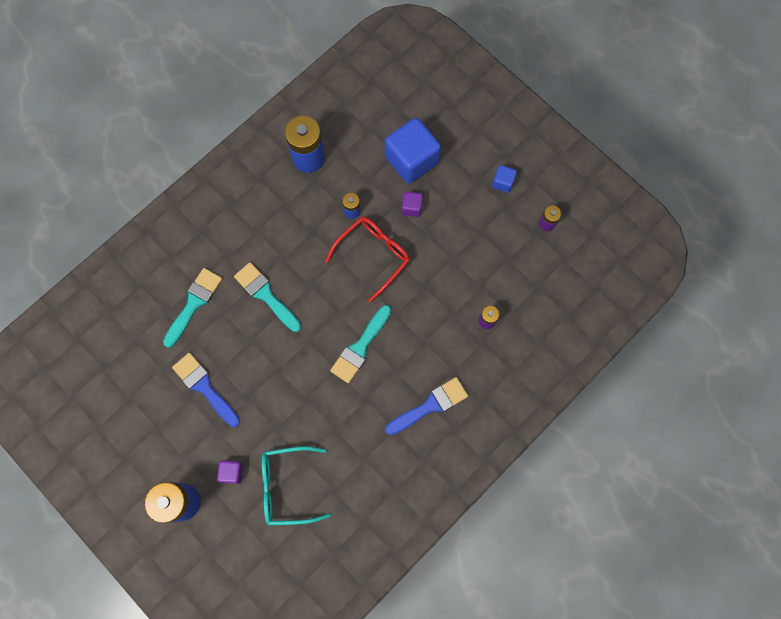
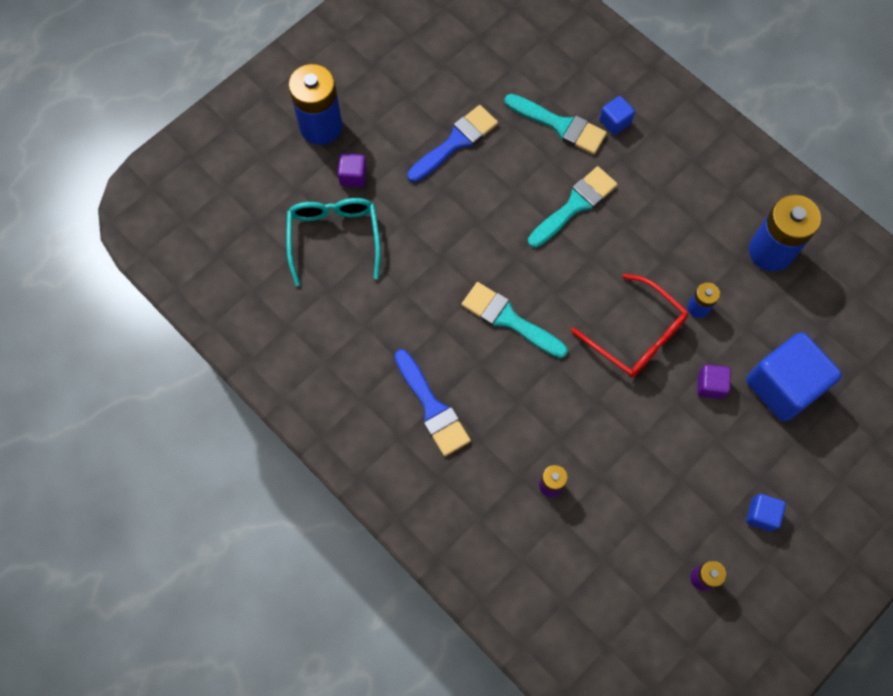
camera: 90 degrees right, 5 degrees down
(193, 261) = (615, 122): none -> blue cube

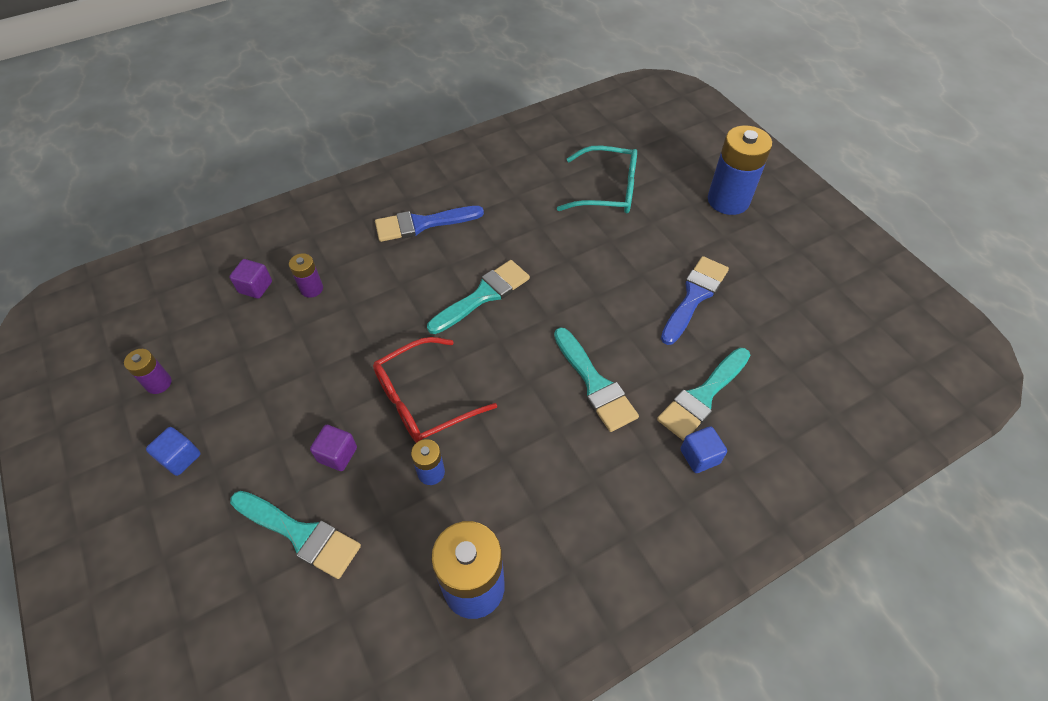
camera: 105 degrees right, 15 degrees down
(353, 176) = (668, 213): purple cube -> purple cube (255, 287)
(456, 142) = (694, 296): blue brush -> blue brush turned 120 degrees counterclockwise
(782, 386) = (300, 534): blue cube -> turquoise brush

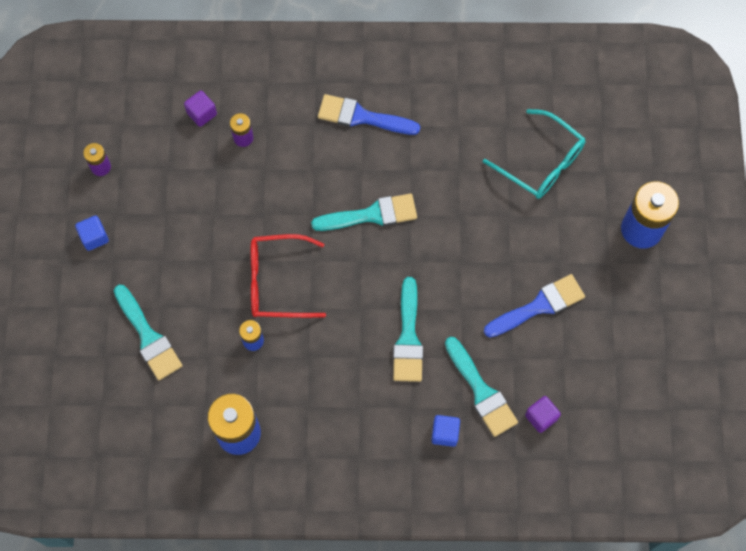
camera: 30 degrees right, 15 degrees up
(337, 454) = (197, 292): purple cube -> purple cube (541, 417)
(702, 396) = (481, 391): turquoise brush -> turquoise brush turned 105 degrees counterclockwise

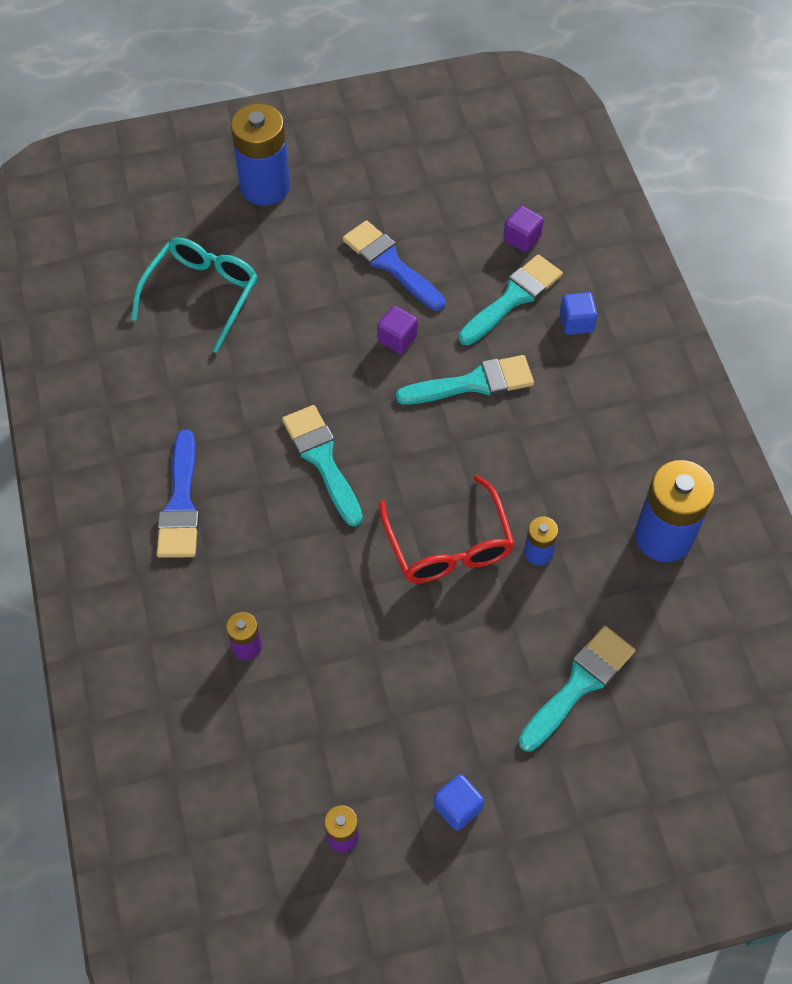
camera: 105 degrees left, 10 degrees down
(202, 113) = (220, 715): purple cube -> purple cube (397, 338)

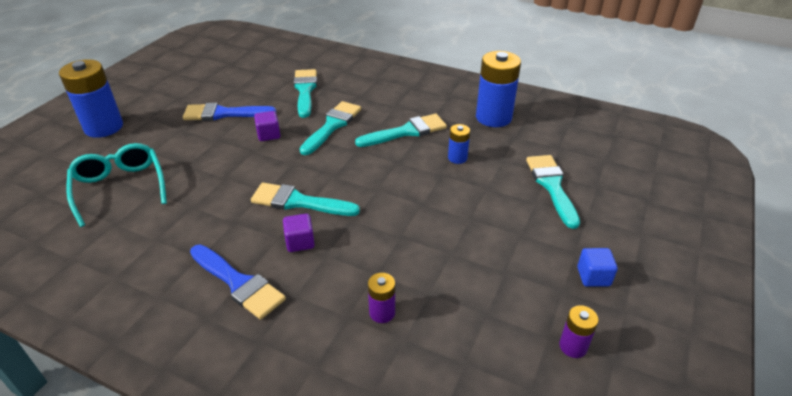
camera: 50 degrees left, 20 degrees down
(448, 545) = (415, 185): red glasses -> none
(522, 238) = (278, 72): purple cube -> purple cube (300, 242)
(537, 465) = (406, 132): none -> turquoise brush
(576, 322) = (346, 81): blue cube -> none

